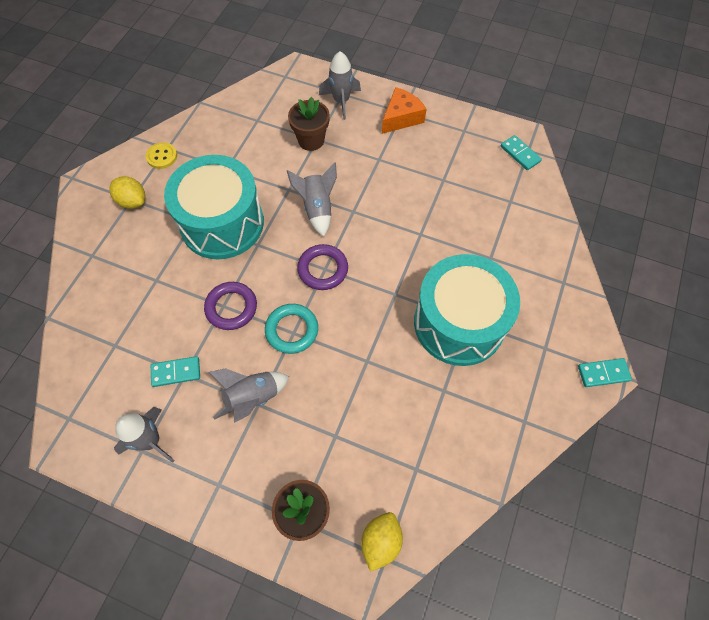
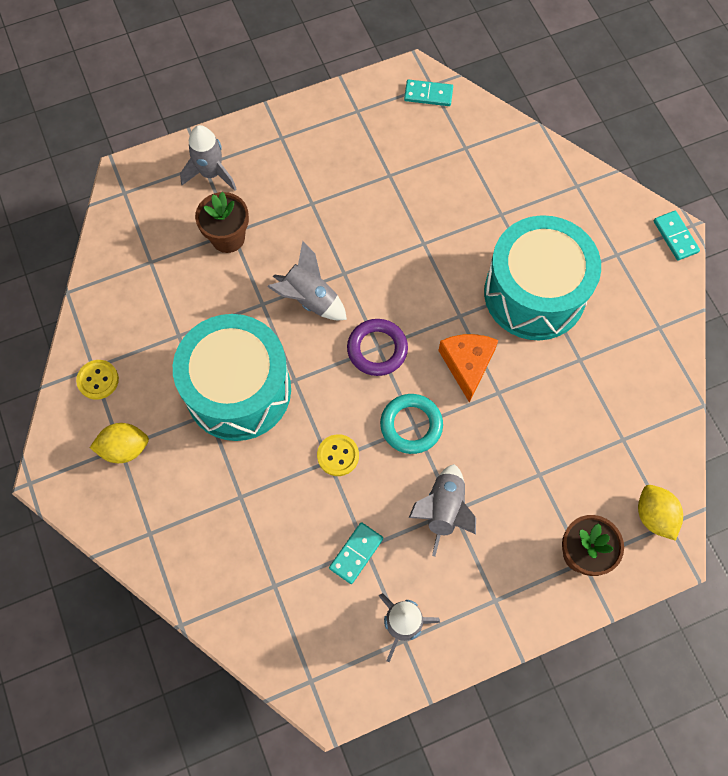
camera: 45 degrees left, 5 degrees up
(231, 307) = (338, 455): purple ring -> yellow button
(401, 118) = (287, 144): orange cheese -> orange cheese (467, 365)
(603, 373) = (675, 237): turquoise domino -> turquoise domino turned 60 degrees counterclockwise

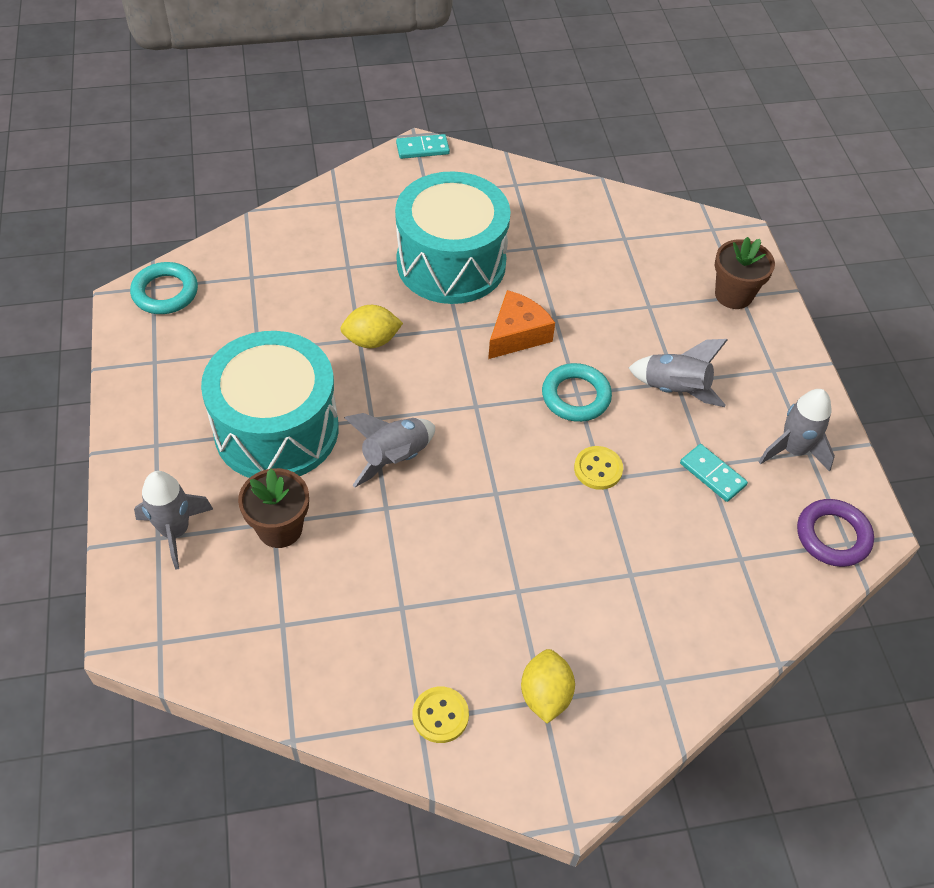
camera: 80 degrees left, 15 degrees down
(238, 390) = (495, 553): turquoise drum -> turquoise drum (276, 430)
(377, 349) = (478, 407): purple ring -> purple ring (833, 536)
(428, 95) = (165, 292): turquoise domino -> turquoise ring
(467, 365) = (517, 334): orange cheese -> orange cheese turned 120 degrees clockwise
(654, 516) = (703, 236): yellow lemon -> yellow lemon (371, 340)

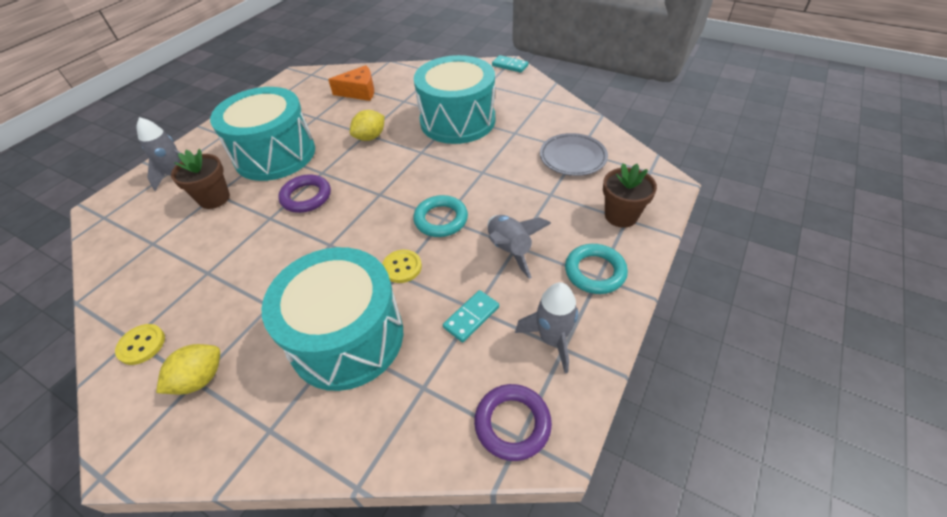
camera: 45 degrees right, 5 degrees down
(165, 292) = (312, 78): turquoise ring -> turquoise ring (595, 272)
(371, 340) = (370, 137): yellow lemon -> yellow lemon turned 75 degrees counterclockwise
(395, 458) = (306, 197): grey rocket -> purple ring
(517, 334) = (449, 170): orange cheese -> orange cheese (359, 91)
(626, 250) = (572, 157): none -> grey plate
(629, 565) = (347, 337): none -> turquoise drum
(712, 474) = (471, 317): turquoise domino -> turquoise domino turned 45 degrees clockwise

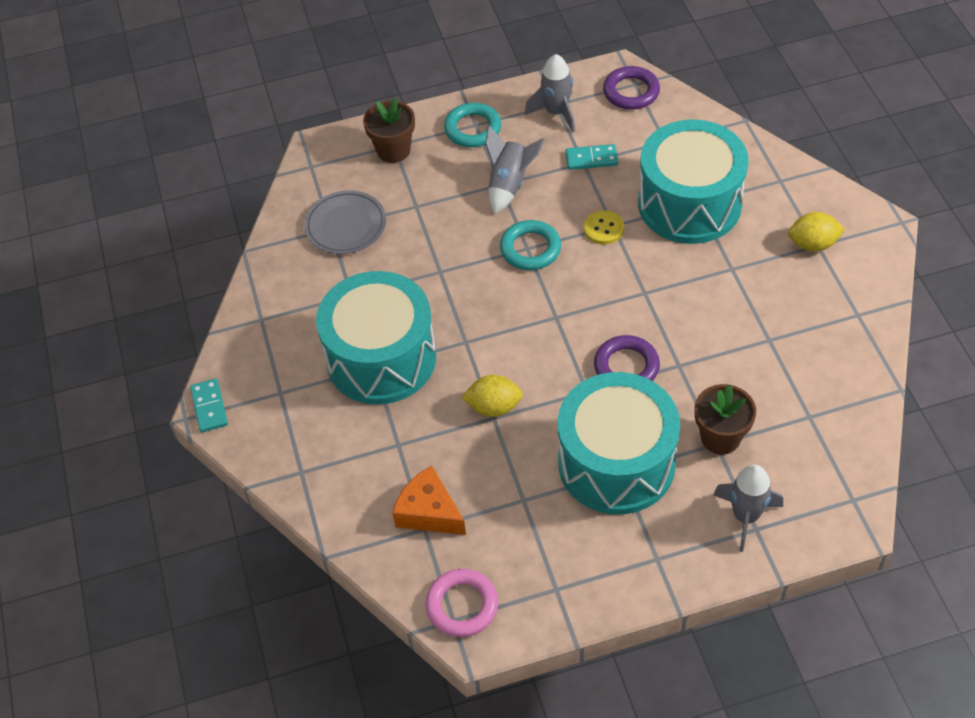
camera: 135 degrees left, 5 degrees up
(141, 345) = (850, 303): yellow button -> none
(311, 79) = (462, 605): none -> pink ring

